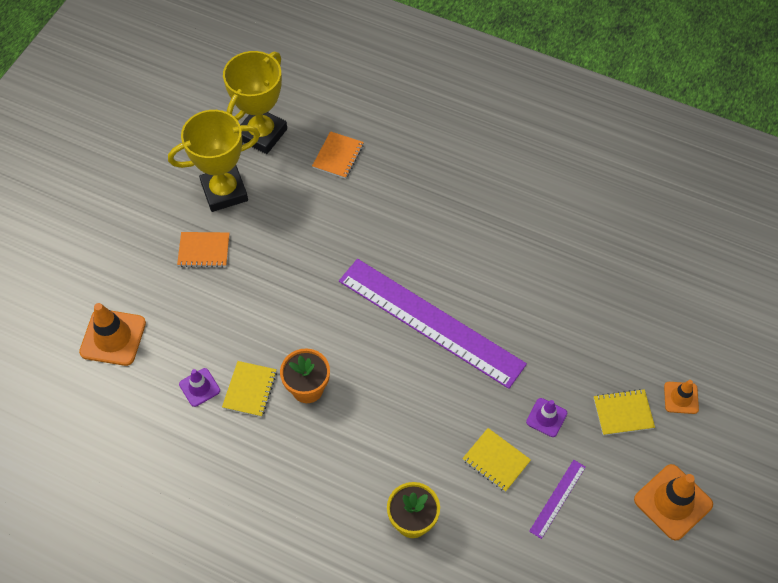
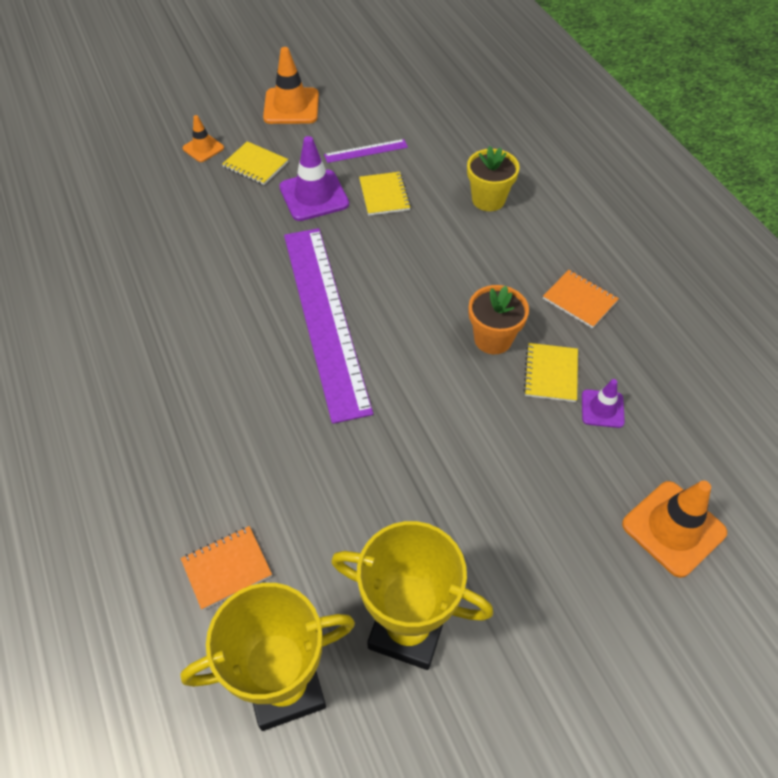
camera: 140 degrees left, 5 degrees down
(204, 250) = (494, 562): orange notebook -> orange notebook (579, 300)
(250, 389) = (551, 373): yellow notebook -> yellow notebook turned 45 degrees counterclockwise
(546, 417) = (314, 196): purple traffic cone -> purple traffic cone, size x1.75

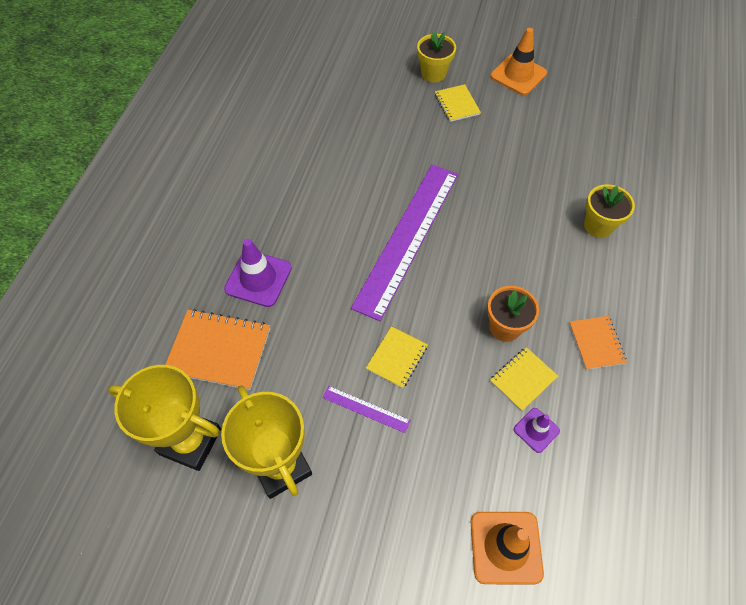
camera: 40 degrees right, 5 degrees up
(203, 148) = (433, 73): orange traffic cone -> yellow flower pot
(227, 568) = (219, 350): orange notebook -> orange notebook, size x1.67
(314, 196) = (476, 149): purple traffic cone -> purple traffic cone (258, 278)
(366, 151) = (541, 137): purple ruler -> purple ruler (366, 409)
(384, 195) = (524, 177): yellow notebook -> yellow notebook (396, 358)

